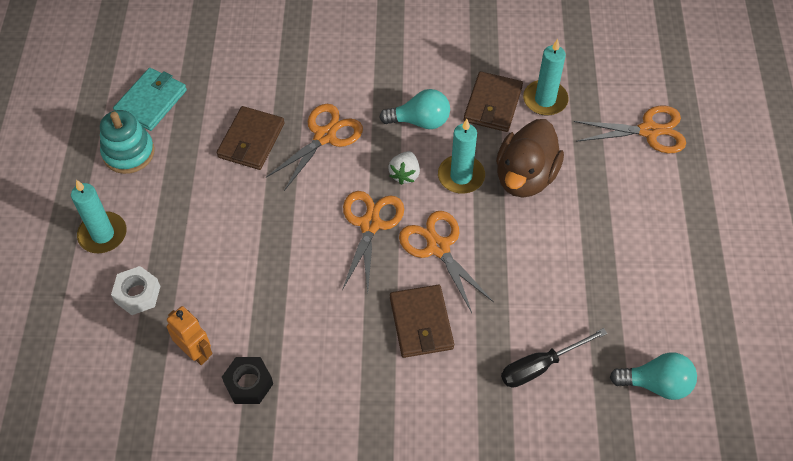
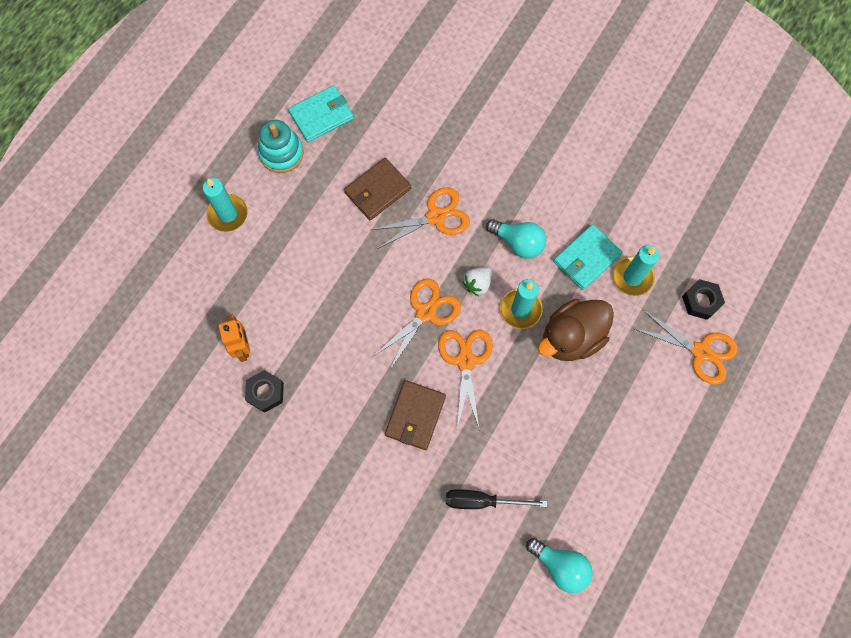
camera: 30 degrees right, 15 degrees up
(137, 294) = (227, 277): white nut -> none
(492, 104) = (586, 258): brown wallet -> turquoise wallet
(619, 90) = (701, 301): none -> black nut

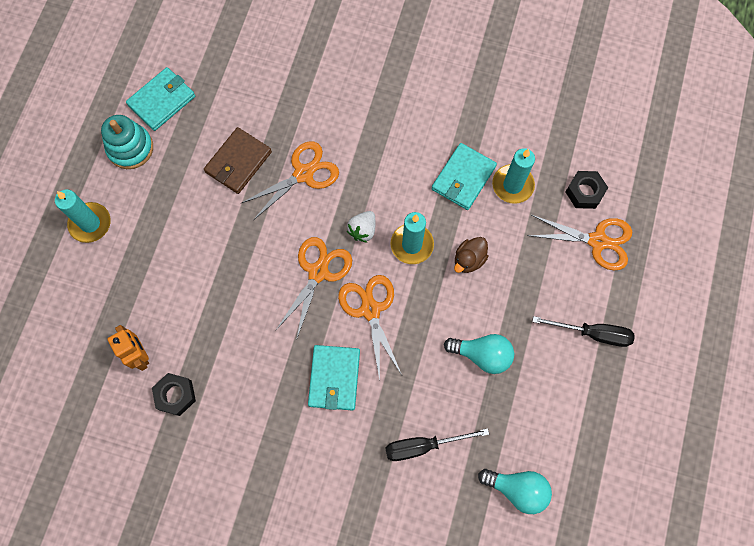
camera: 15 degrees left, 0 degrees up
(415, 416) = (334, 378): brown wallet -> turquoise wallet
(518, 243) = (392, 179): turquoise light bulb -> turquoise light bulb (482, 355)
(571, 337) = (469, 260): brown duck -> brown duck, size x0.52
(672, 439) = (593, 333): none -> black screwdriver

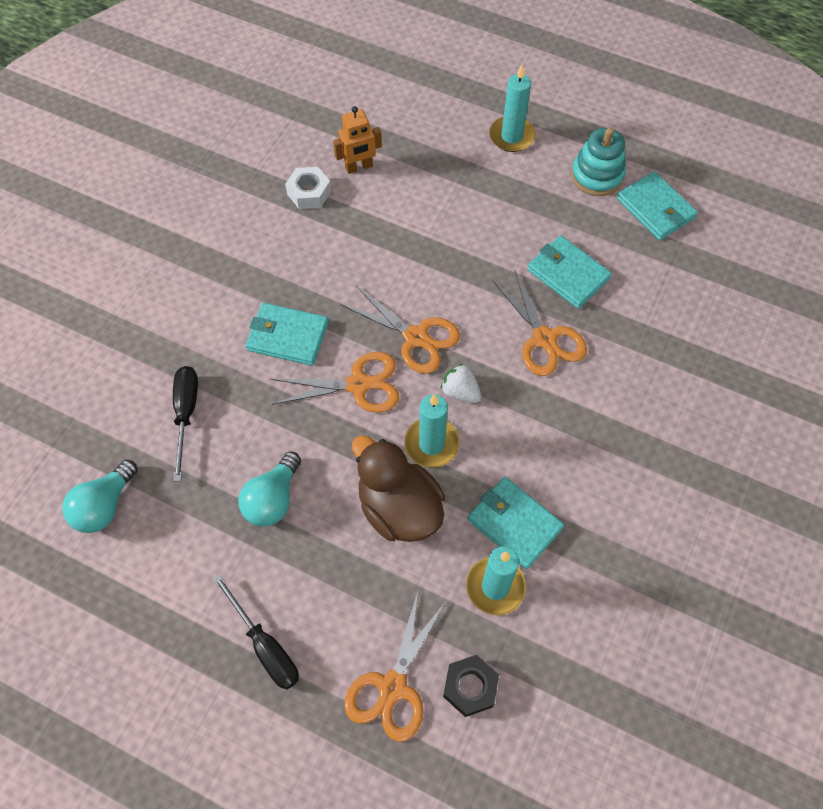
camera: 100 degrees right, 10 degrees down
(175, 395) = (309, 193): black nut -> white nut
(238, 162) = (568, 274): brown wallet -> turquoise wallet
(469, 260) = (399, 508): brown duck -> brown duck, size x1.92
(593, 333) = (265, 646): black screwdriver -> black screwdriver turned 60 degrees counterclockwise

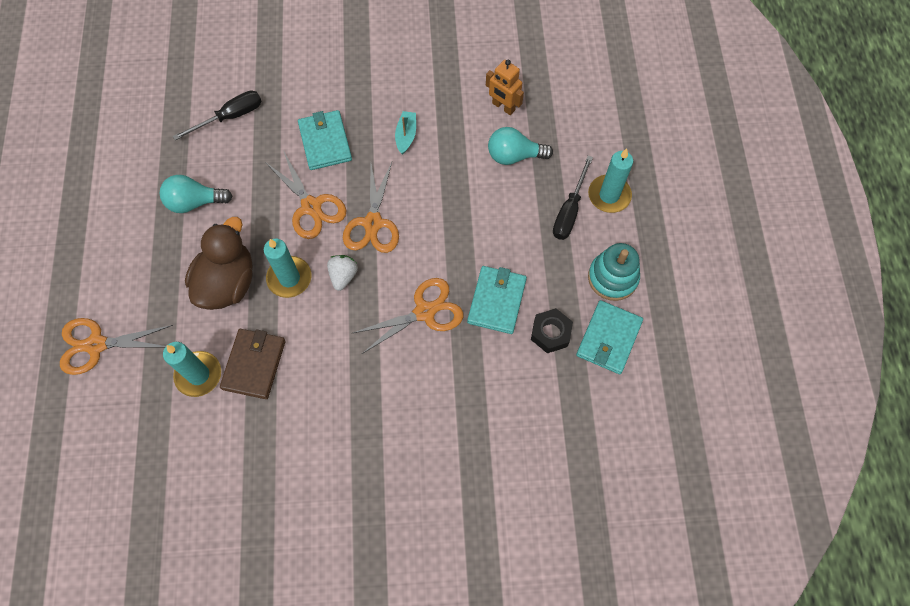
camera: 60 degrees right, 5 degrees up
(104, 506) = (141, 111): turquoise light bulb -> turquoise light bulb (514, 155)
(265, 646) = (90, 254): black screwdriver -> black screwdriver (569, 211)
(309, 193) = (457, 88): white nut -> none
(333, 261) = (406, 135): none -> turquoise boat
(470, 687) = (117, 393): black nut -> black nut (550, 333)
(514, 523) = (254, 364): turquoise wallet -> brown wallet
(544, 339) = (425, 312): orange scissors -> orange scissors turned 150 degrees counterclockwise

